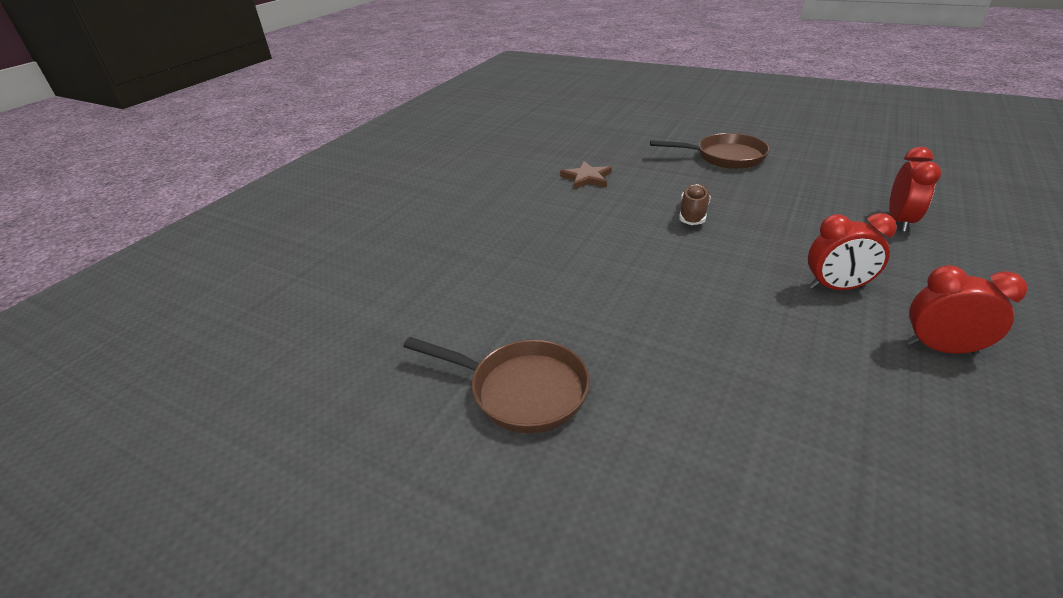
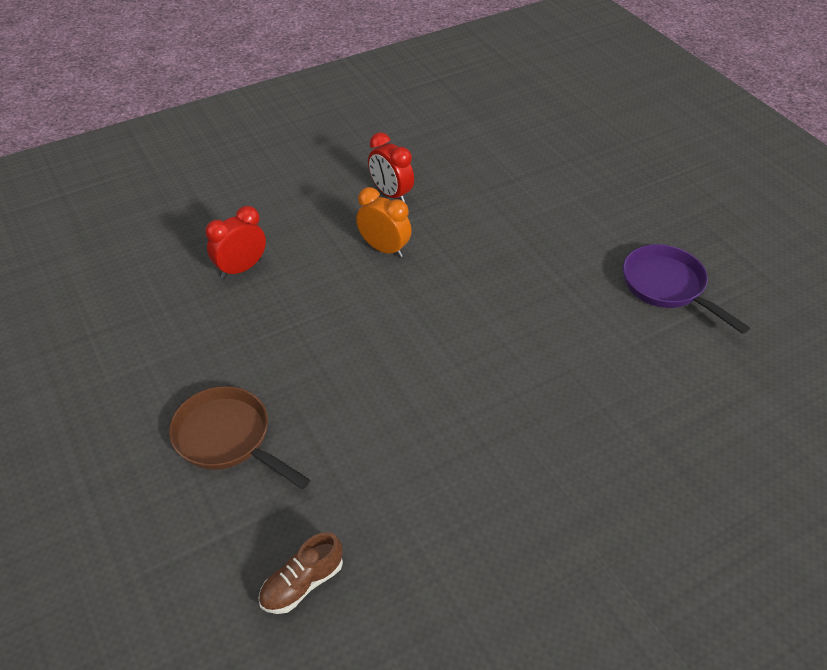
camera: 150 degrees left, 10 degrees up
(521, 390) = (667, 287): brown pan -> purple pan
(587, 178) = (426, 499): brown star -> none
(693, 214) = (385, 369): brown shoe -> brown shoe (302, 584)
(836, 287) = (384, 249): red clock -> orange clock

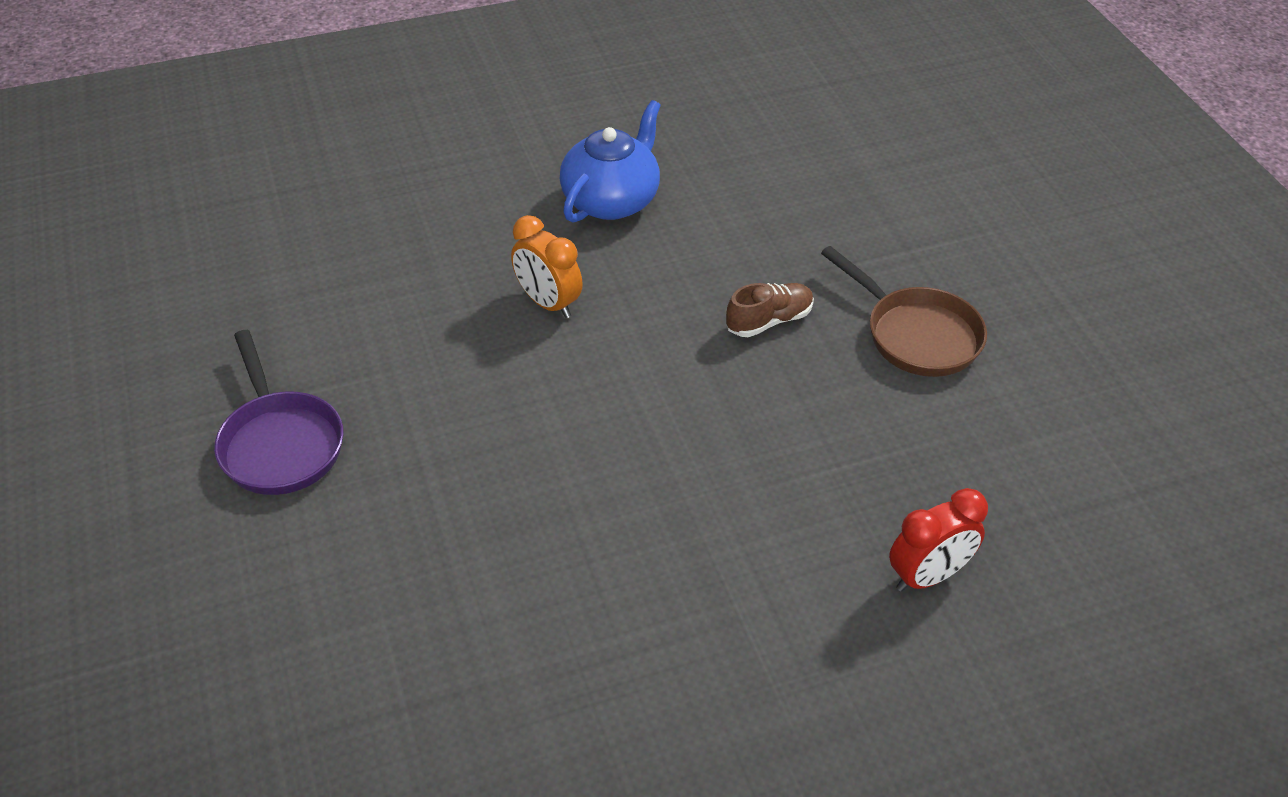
camera: 170 degrees left, 0 degrees up
(302, 584) = (829, 206): brown shoe -> brown shoe (769, 321)
(384, 249) = (688, 579): orange clock -> orange clock (548, 303)
(391, 194) = (653, 706): red clock -> none
(526, 551) = (611, 200): none -> blue teapot

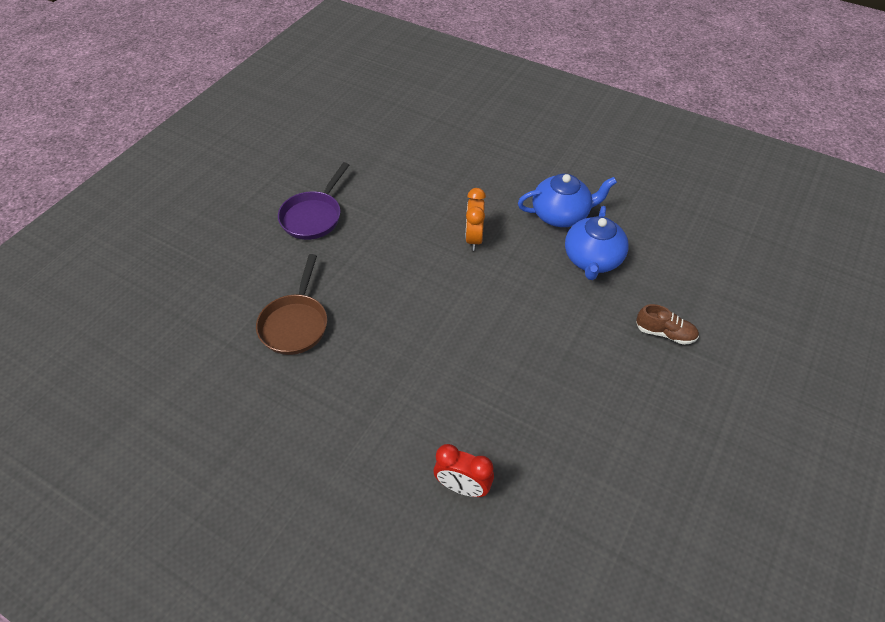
camera: 50 degrees right, 5 degrees up
(715, 225) = (592, 260): none -> blue teapot
(769, 321) = (554, 320): brown shoe -> brown shoe (664, 333)
(916, 335) = (616, 384): brown pan -> brown pan (295, 323)

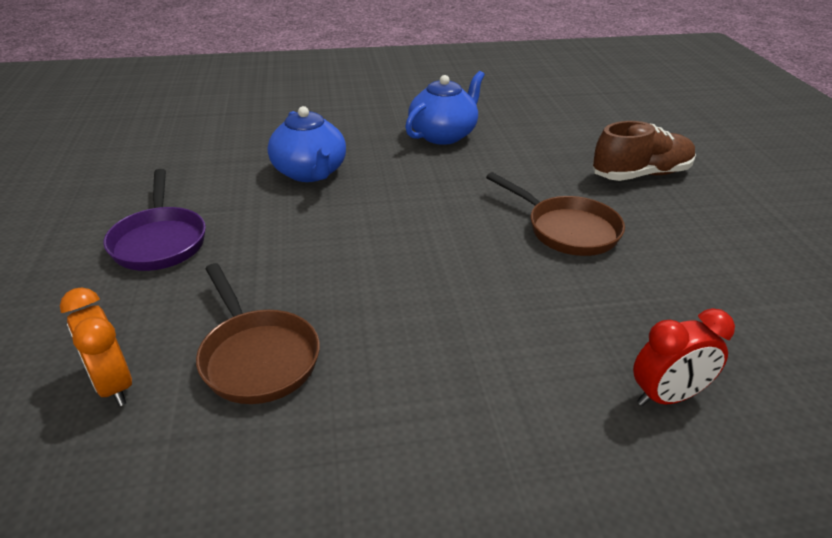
camera: 40 degrees left, 15 degrees down
(474, 238) = (383, 183): orange clock -> orange clock (113, 385)
(547, 346) = (567, 230): none -> brown pan
(592, 260) = (514, 153): blue teapot -> blue teapot (310, 172)
(664, 333) = (640, 174): brown shoe -> brown shoe, size x1.64

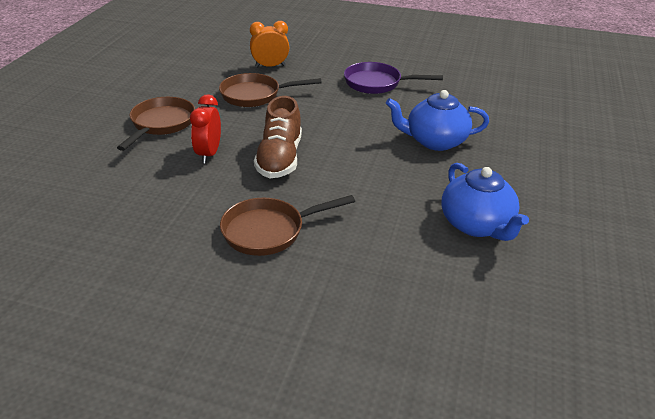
camera: 115 degrees right, 0 degrees up
(436, 437) = (161, 124): none -> brown pan
(640, 174) = (318, 329): brown shoe -> brown shoe (280, 159)
(667, 397) = (99, 195): red clock -> red clock (208, 154)

